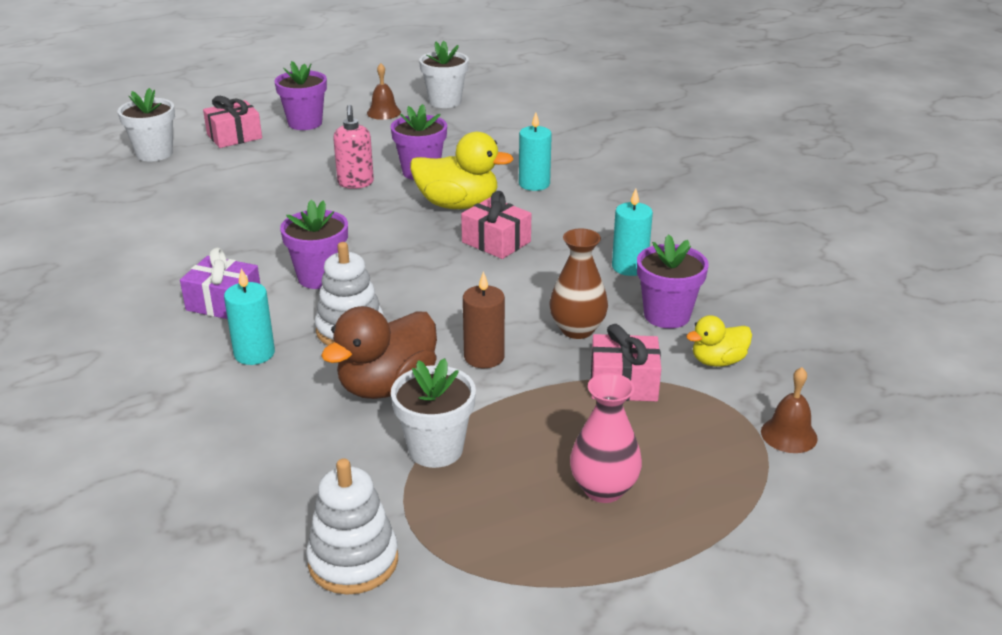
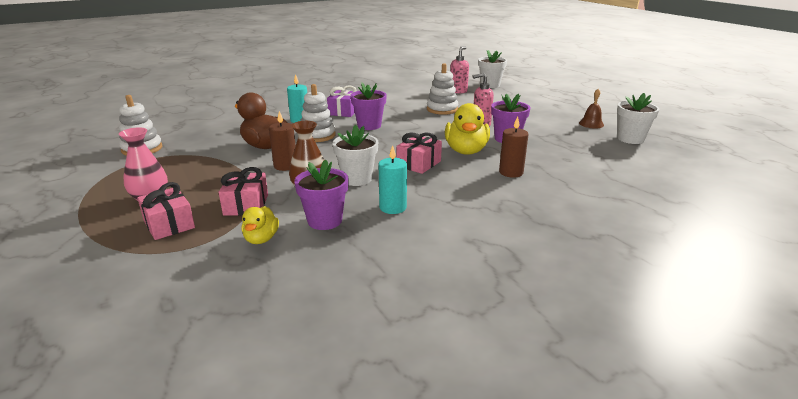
camera: 85 degrees right, 5 degrees down
(170, 184) = (458, 91): none -> pink soap dispenser
(234, 136) = (522, 96): pink gift -> pink gift (169, 224)
(265, 207) = (442, 109): none -> white stacking toy
(305, 123) = (554, 107): purple flower pot -> none
(435, 449) = (208, 159): white flower pot -> white flower pot (357, 179)
(534, 184) = (511, 172): turquoise candle -> brown candle
(718, 361) = (261, 239): yellow duck -> yellow duck turned 150 degrees counterclockwise
(789, 435) = (163, 263): brown bell -> none

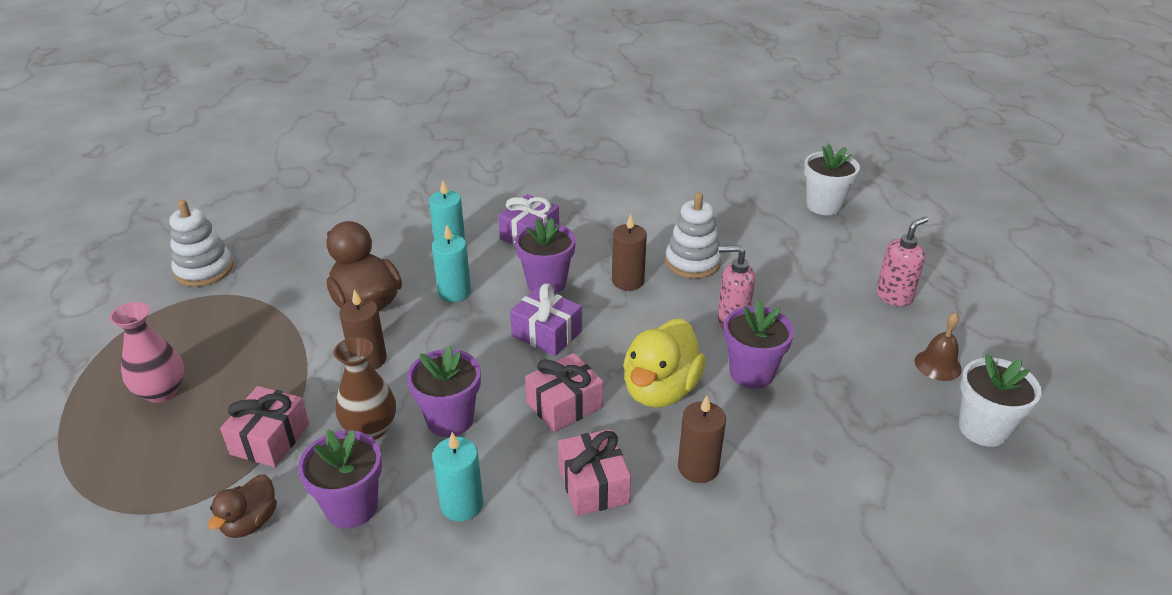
camera: 20 degrees right, 10 degrees up
(169, 224) = (157, 454): pink gift -> pink gift (593, 485)
(261, 239) = (250, 522): yellow duck -> brown duck
(317, 135) = (454, 292): white stacking toy -> turquoise candle
(357, 179) = (450, 419): white flower pot -> purple flower pot
(385, 142) = (546, 334): none -> purple gift
(413, 119) = (628, 281): none -> brown candle
(458, 91) = (754, 213): pink soap dispenser -> pink soap dispenser (894, 296)

